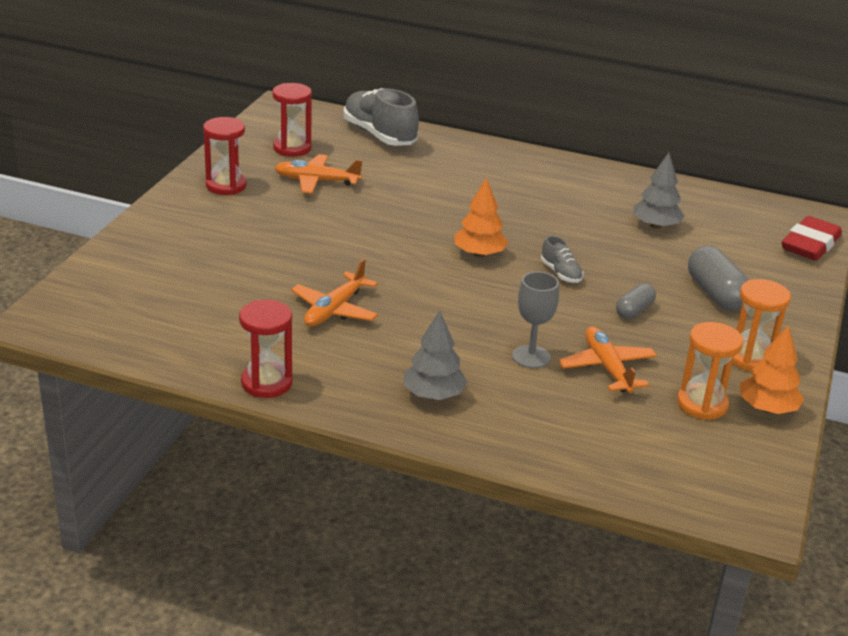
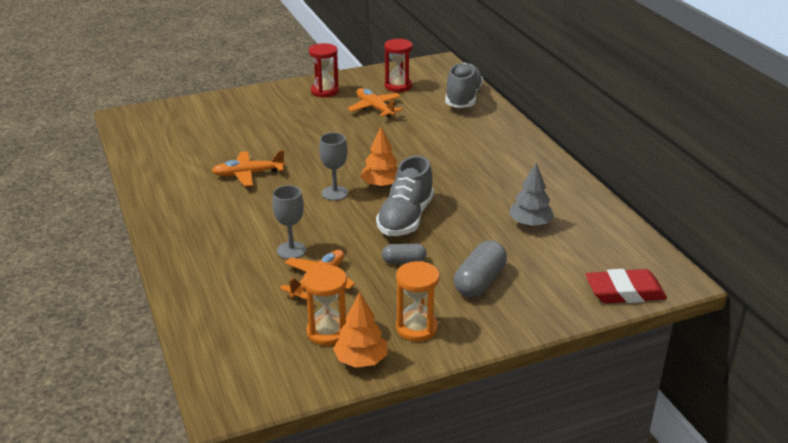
camera: 50 degrees right, 0 degrees up
(266, 383) = (150, 190): red hourglass -> none
(433, 395) = (205, 239): grey tree -> none
(456, 283) = (335, 193): none -> grey goblet
(561, 273) = (405, 218): grey shoe -> grey shoe, size x2.06

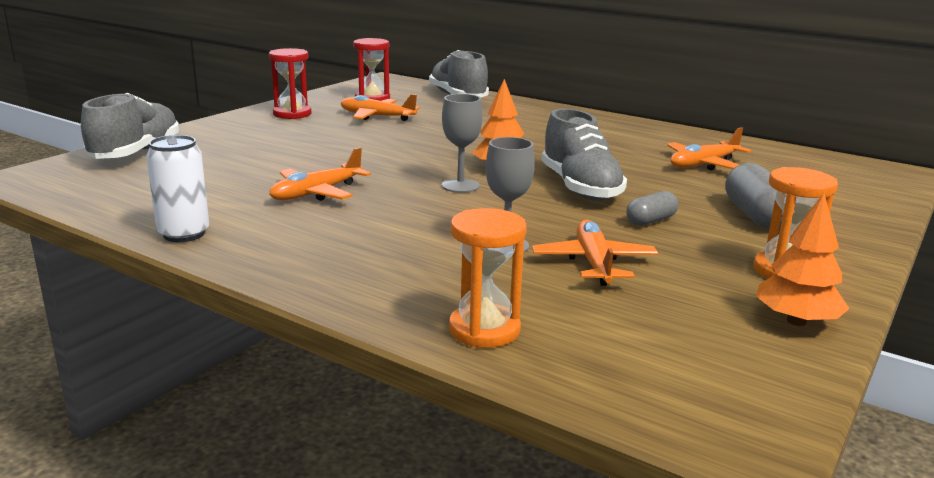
camera: 35 degrees left, 10 degrees down
(150, 186) = (184, 234): none -> white can
(196, 109) = (136, 153): none -> grey shoe
(327, 332) = (704, 308): orange hourglass -> orange hourglass (484, 330)
(530, 224) = (703, 164): grey tree -> orange plane
(624, 292) = (882, 189): red eraser -> none

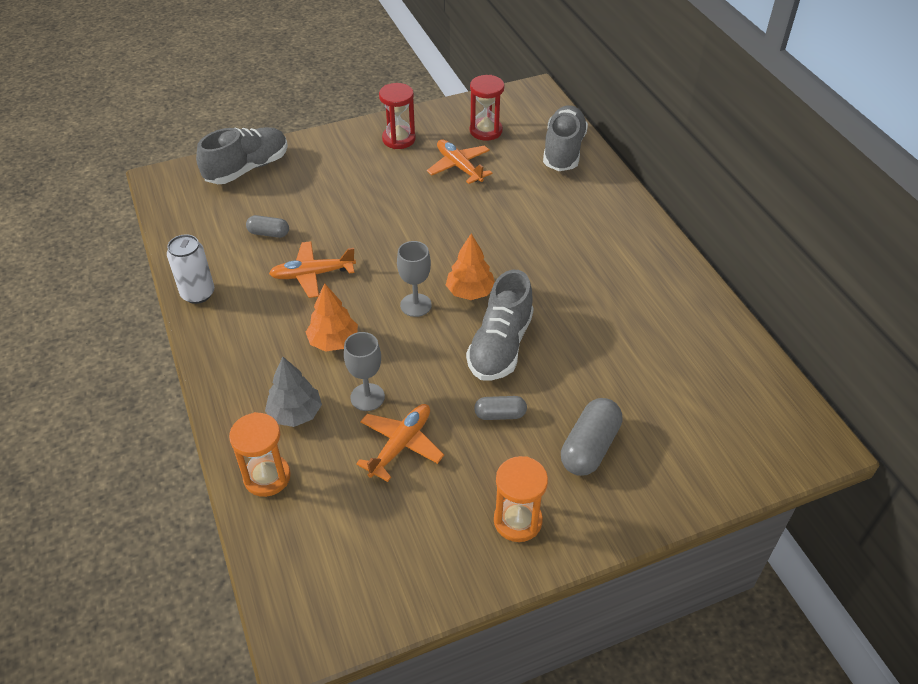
camera: 35 degrees right, 25 degrees up
(223, 181) = (269, 233): none -> grey capsule
(443, 277) = (295, 413): none -> grey tree
(703, 164) = (647, 354): orange plane -> none
(796, 321) = (454, 571): orange tree -> orange tree (333, 341)

